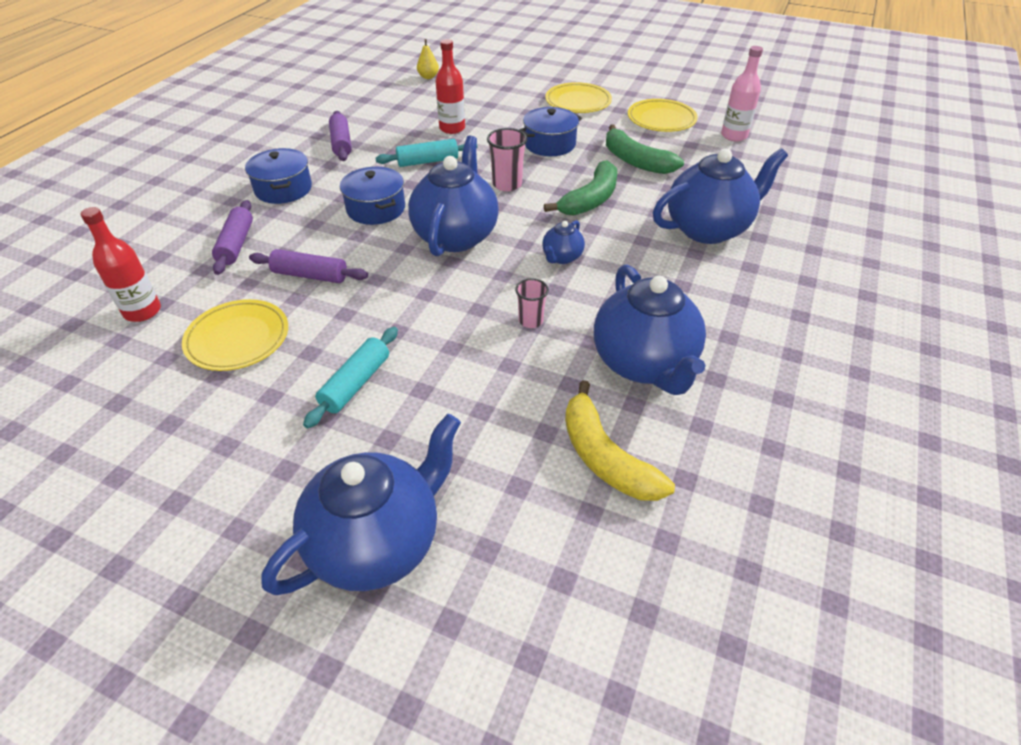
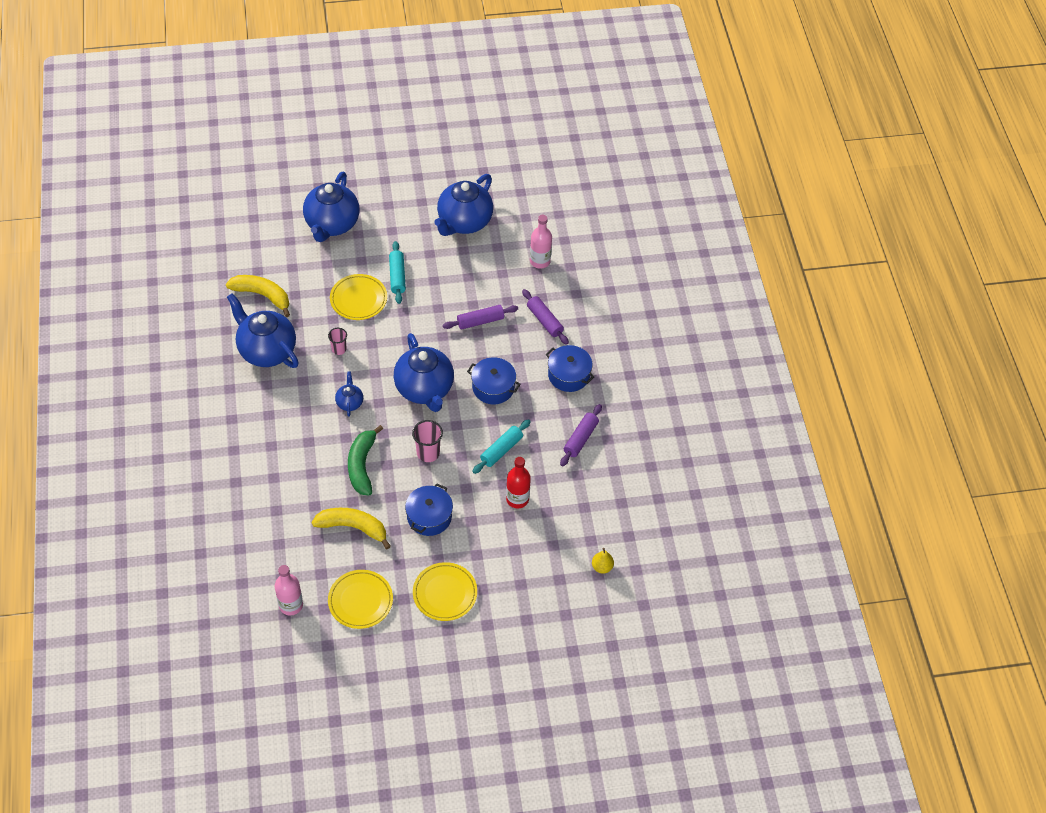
camera: 145 degrees right, 10 degrees up
(142, 311) = (540, 261): red bottle -> pink bottle
(238, 339) = (475, 270): yellow plate -> yellow plate (358, 299)
(341, 143) = (580, 439): purple rolling pin -> purple rolling pin turned 75 degrees clockwise
(635, 161) = (353, 527): green banana -> yellow banana
(708, 229) = (271, 474): blue teapot -> blue teapot (464, 222)

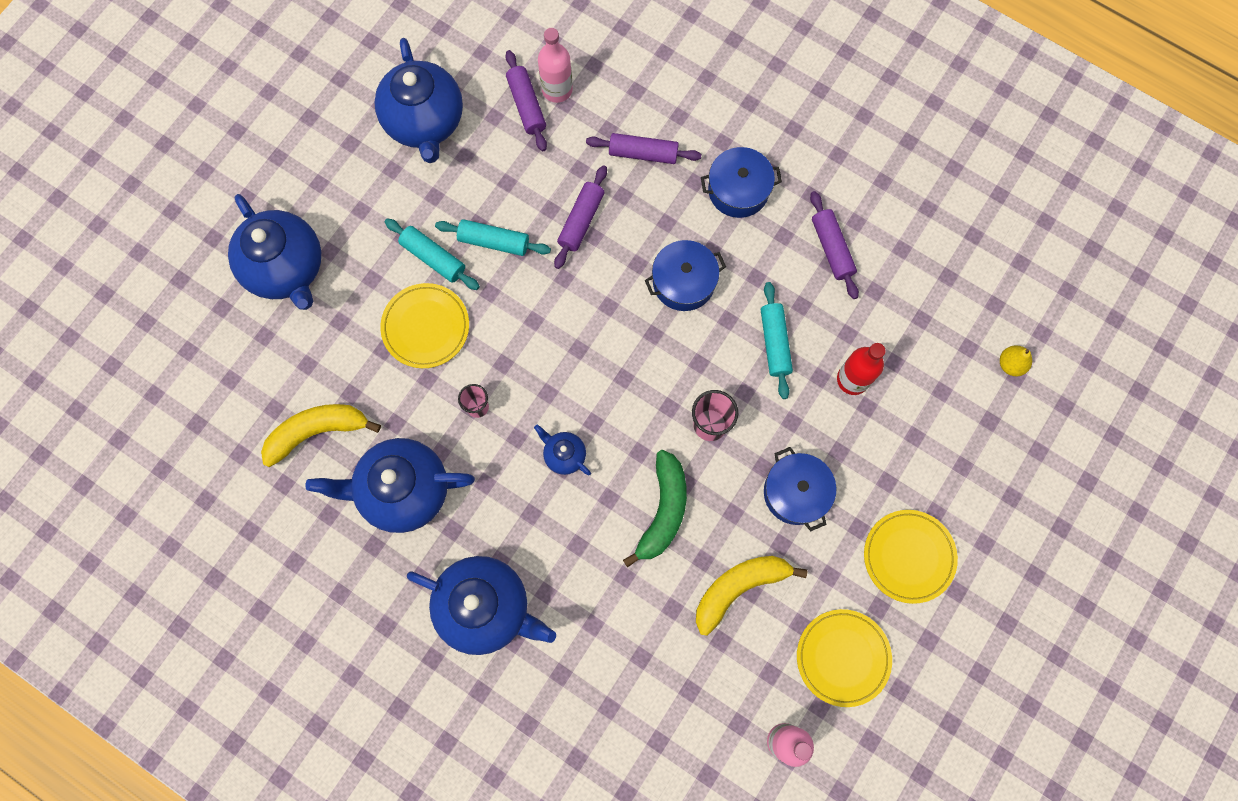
camera: 45 degrees left, 20 degrees up
(362, 465) = (663, 511): green banana -> green banana turned 120 degrees counterclockwise
(425, 389) = (620, 357): blue teapot -> blue teapot (486, 607)
(431, 294) = (494, 241): none -> turquoise rolling pin
(517, 255) = (526, 105): none -> purple rolling pin

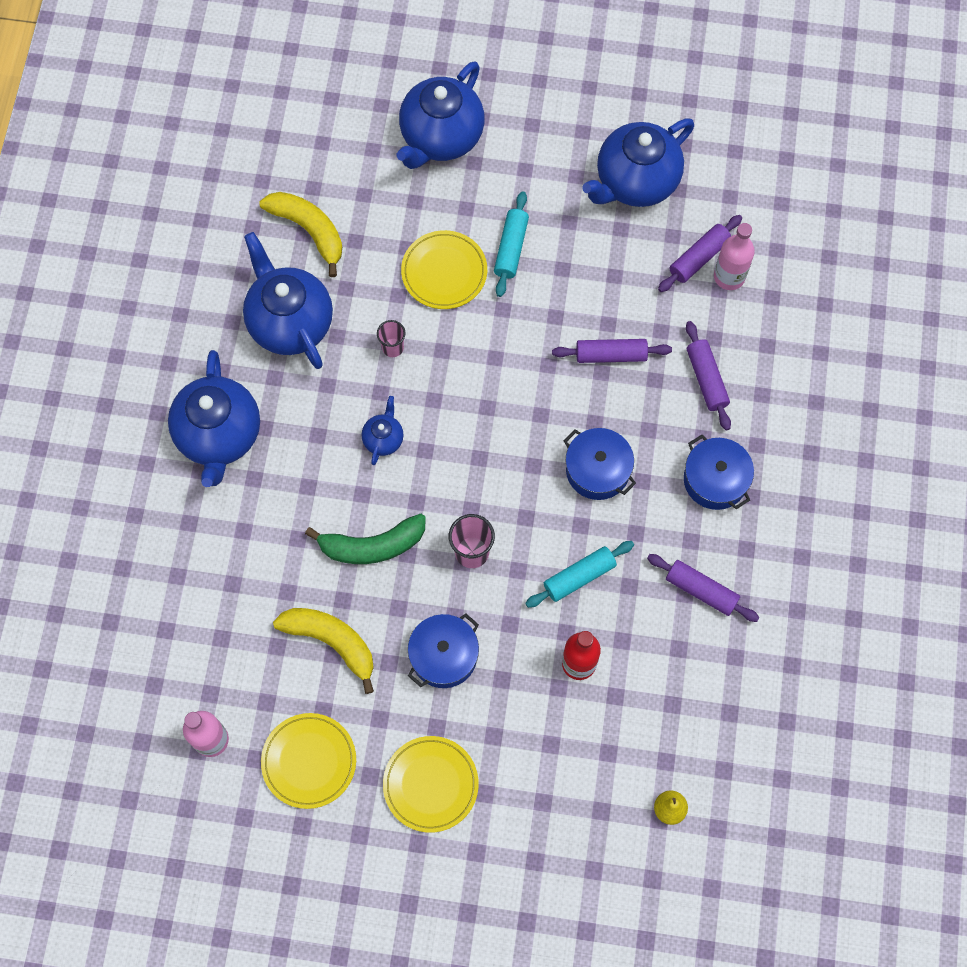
camera: 65 degrees right, 5 degrees down
(494, 241) = (552, 291): turquoise rolling pin -> none
(832, 248) = (701, 590): purple rolling pin -> purple rolling pin turned 75 degrees clockwise

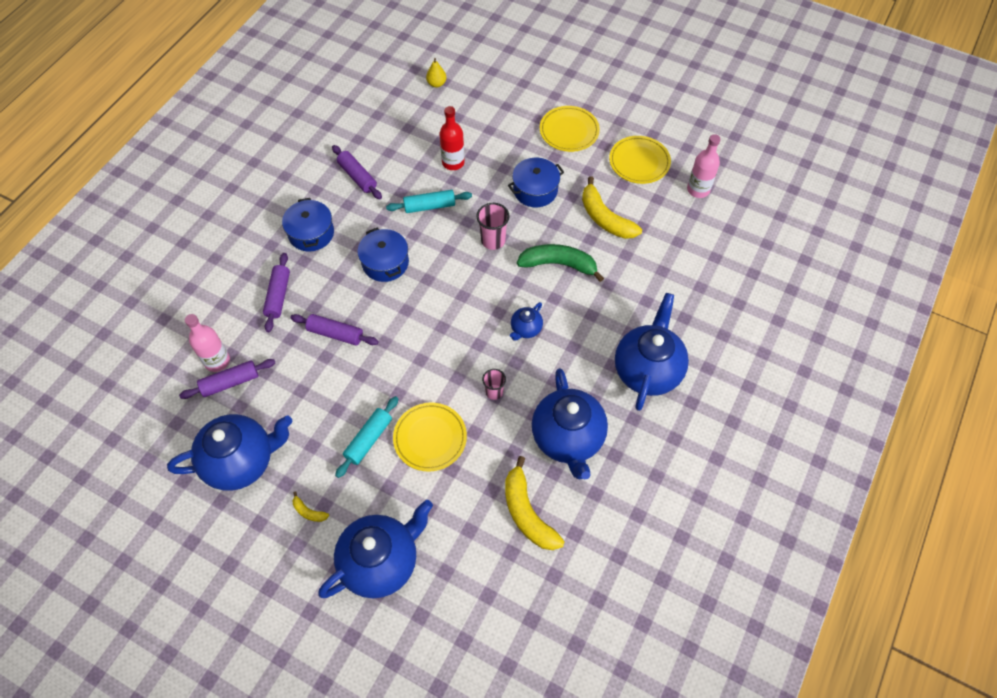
camera: 160 degrees left, 10 degrees down
(537, 158) = (308, 512): none -> yellow banana

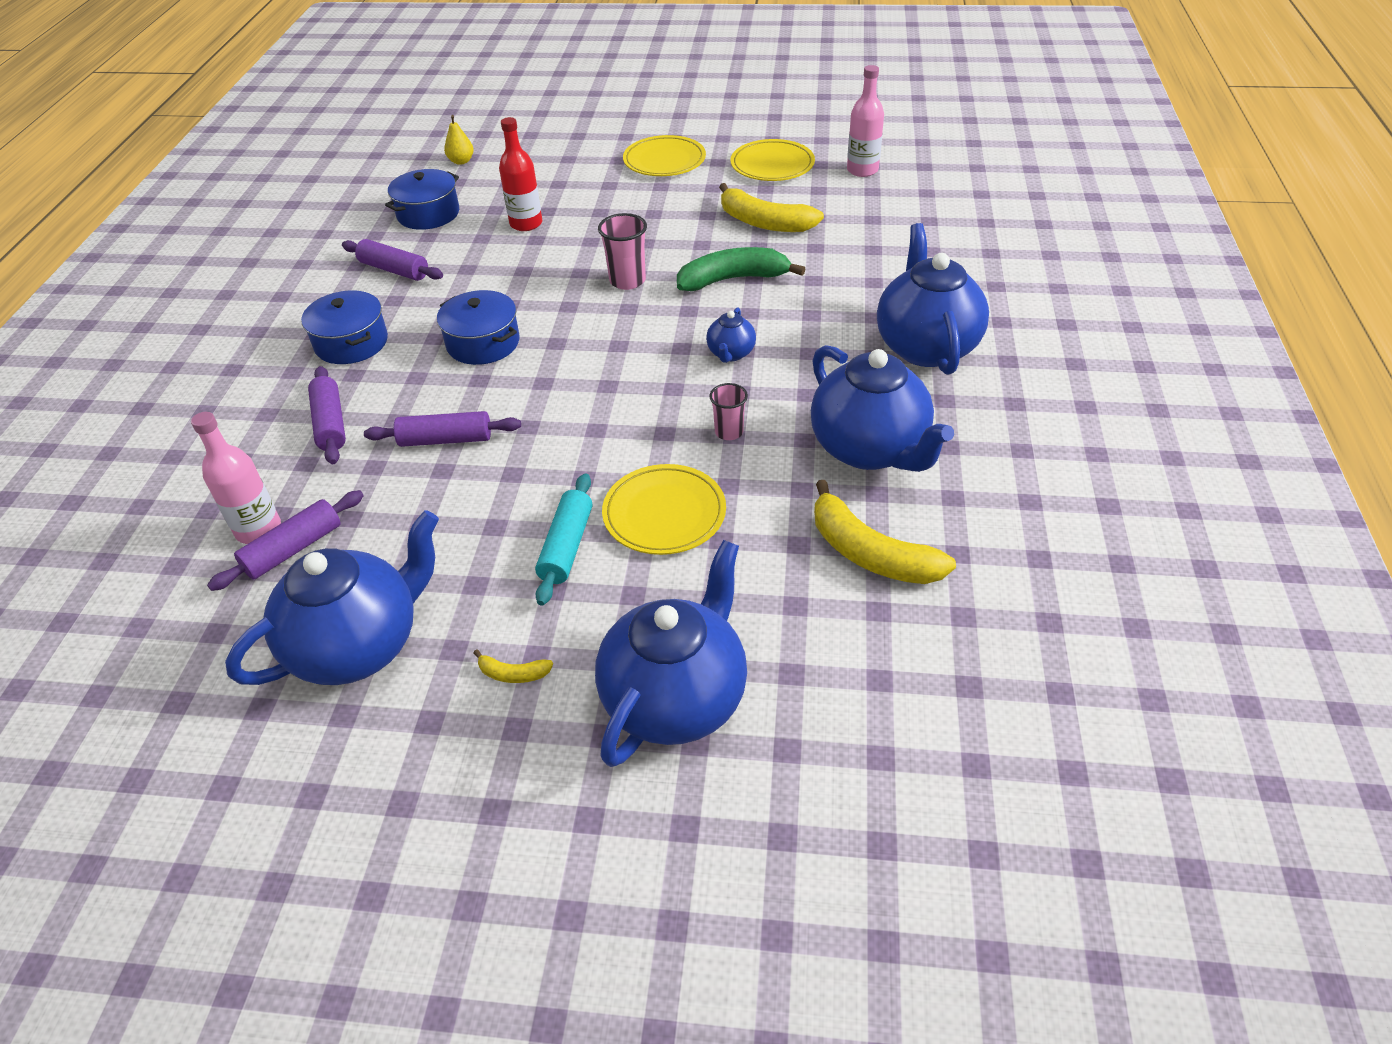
camera: 20 degrees left, 15 degrees down
(429, 206) = (517, 271): turquoise rolling pin -> none
(535, 190) = (655, 221): blue pot -> blue pot (428, 214)

